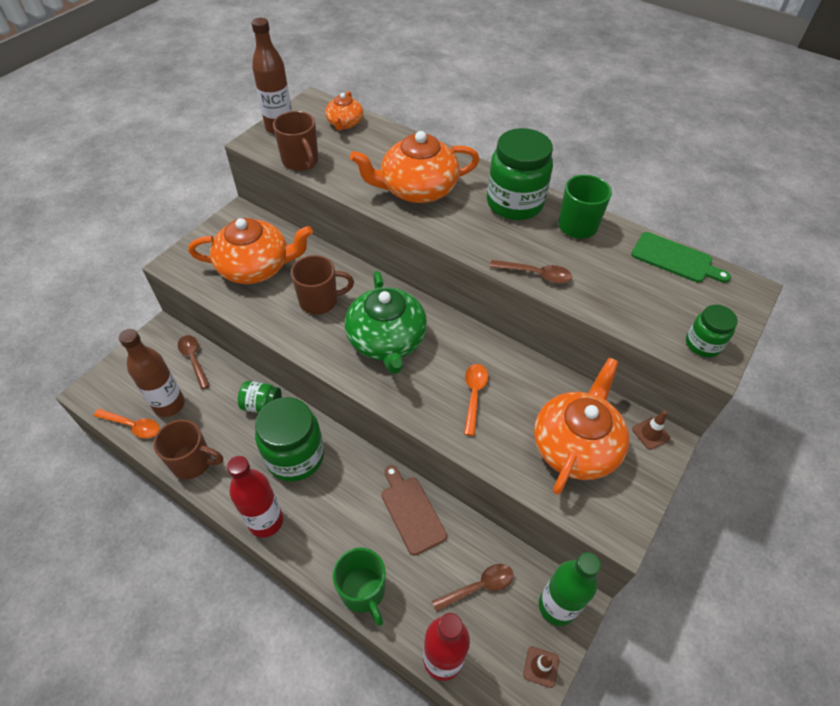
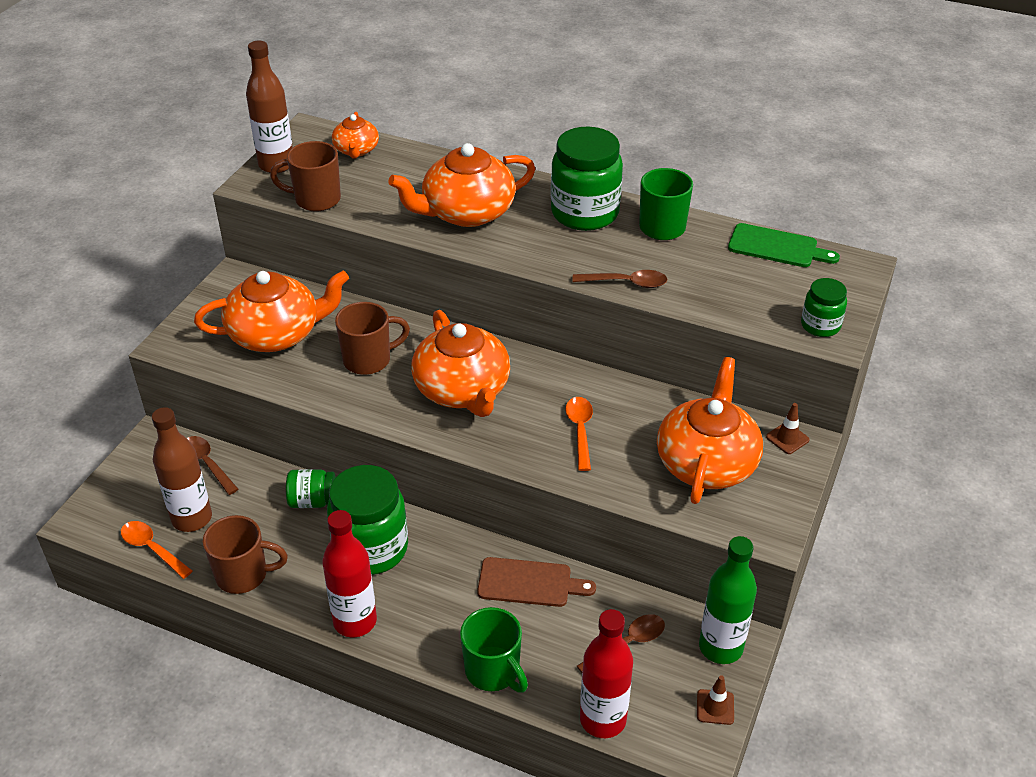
camera: 10 degrees left, 10 degrees down
(133, 426) = (152, 548): orange spoon -> orange spoon turned 150 degrees counterclockwise
(301, 161) = (316, 199): brown mug -> brown mug turned 135 degrees clockwise
(387, 340) = (463, 390): green teapot -> orange teapot
(411, 511) = (529, 583): brown cutting board -> brown cutting board turned 135 degrees clockwise

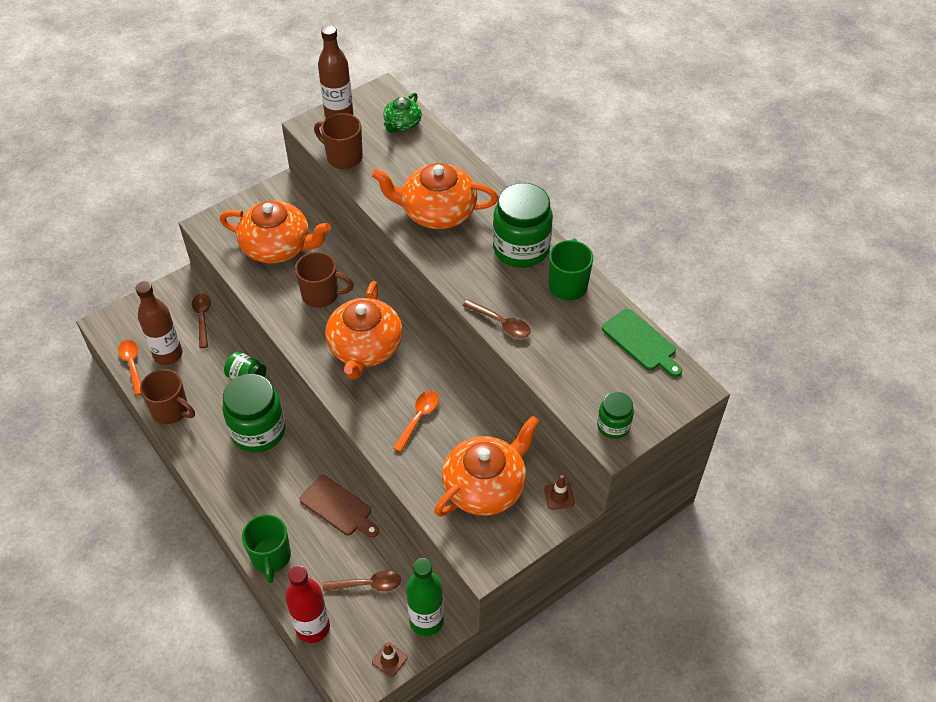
camera: 30 degrees right, 10 degrees up
(355, 621) = (214, 477): red bottle -> none
(356, 150) = (402, 124): orange teapot -> green teapot

